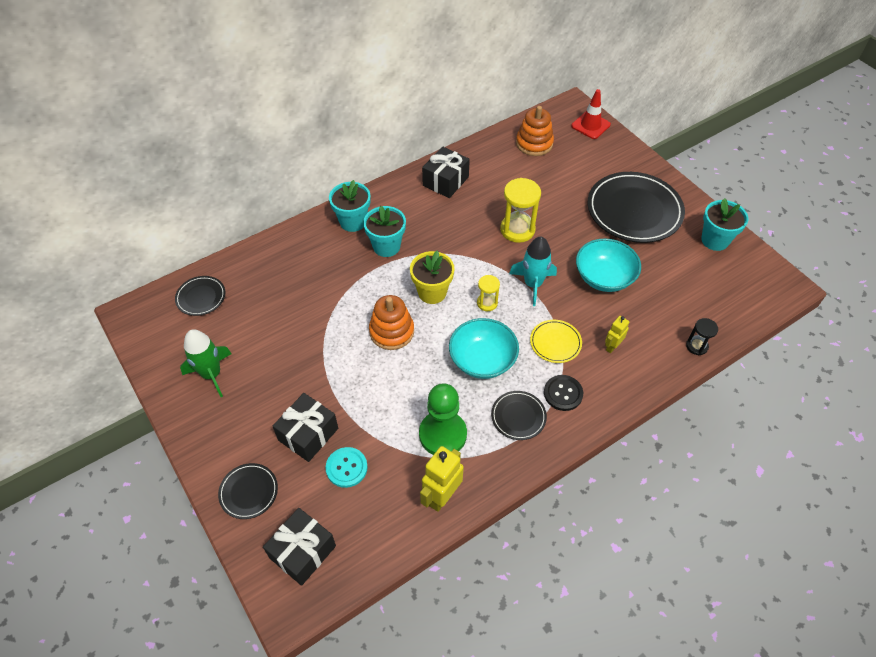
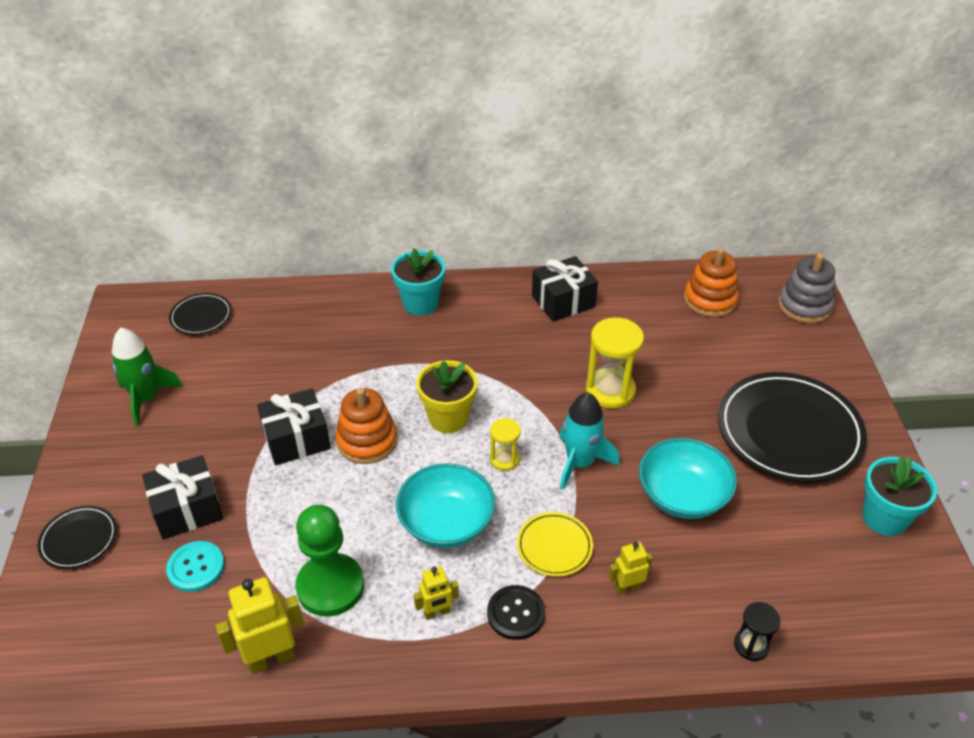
camera: 30 degrees right, 10 degrees down
(302, 552) = (76, 635): black gift -> black gift (296, 439)
(386, 246) = (436, 345): turquoise flower pot -> none
(518, 416) = (437, 613): black plate -> yellow robot
(590, 125) = (804, 306): red traffic cone -> grey stacking toy

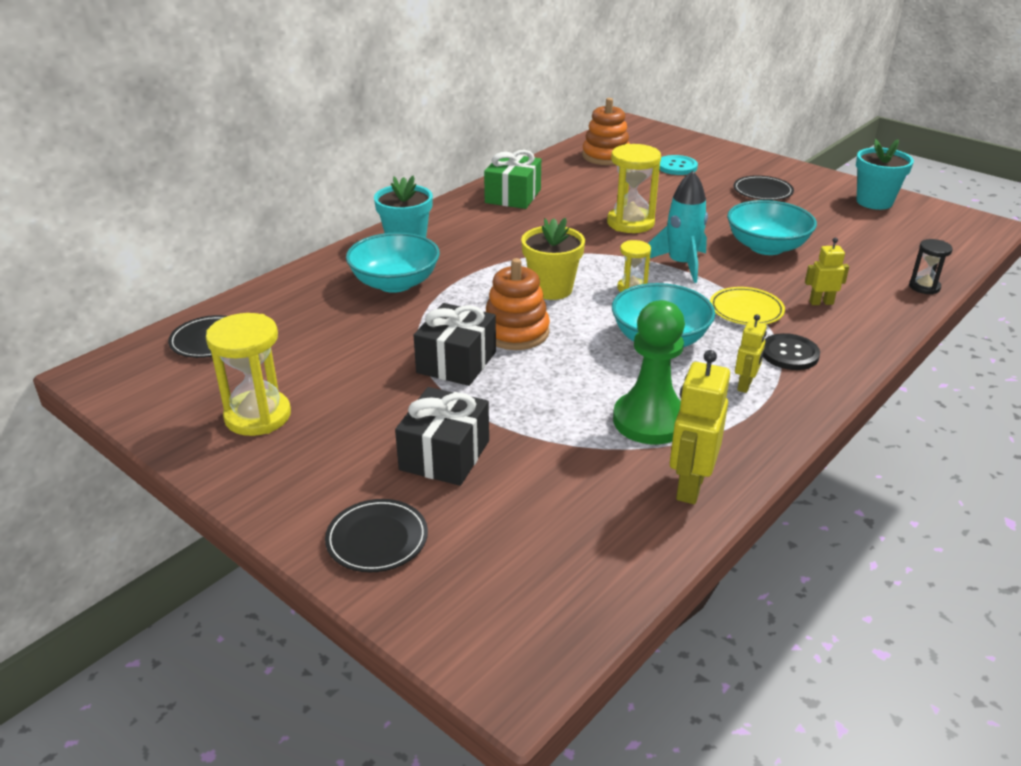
camera: 45 degrees left, 10 degrees down
(146, 398) = (258, 416): green rocket -> yellow hourglass
(196, 567) = (525, 481): turquoise button -> turquoise button (677, 167)
(360, 339) = (395, 283): none -> turquoise bowl
(563, 301) = (513, 196): black gift -> green gift
(627, 587) = (821, 302): yellow robot -> yellow robot turned 60 degrees clockwise
(789, 431) = (762, 191): black plate -> black plate, size x0.48
(804, 306) = (664, 136): grey stacking toy -> none

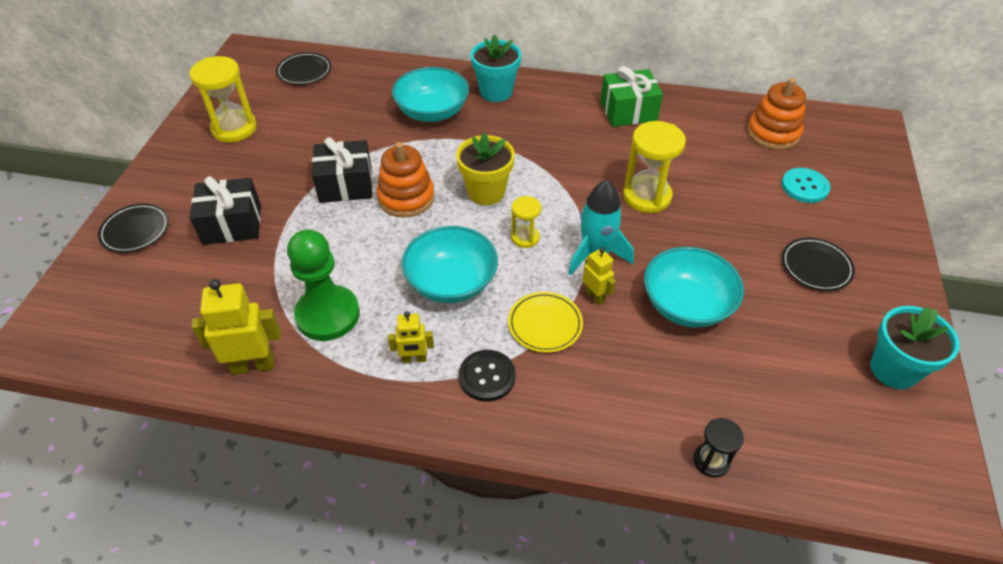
camera: 60 degrees right, 15 degrees up
(821, 302) = (603, 377): yellow robot -> yellow robot (595, 296)

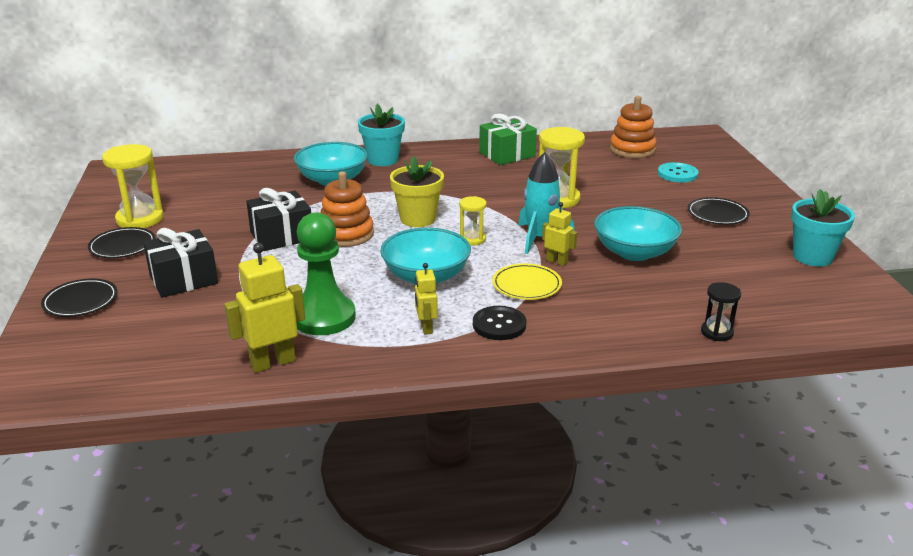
camera: 20 degrees left, 20 degrees down
(304, 71) = (187, 173): black plate -> black plate (122, 246)
(414, 359) = (426, 328): yellow robot -> yellow robot turned 105 degrees clockwise

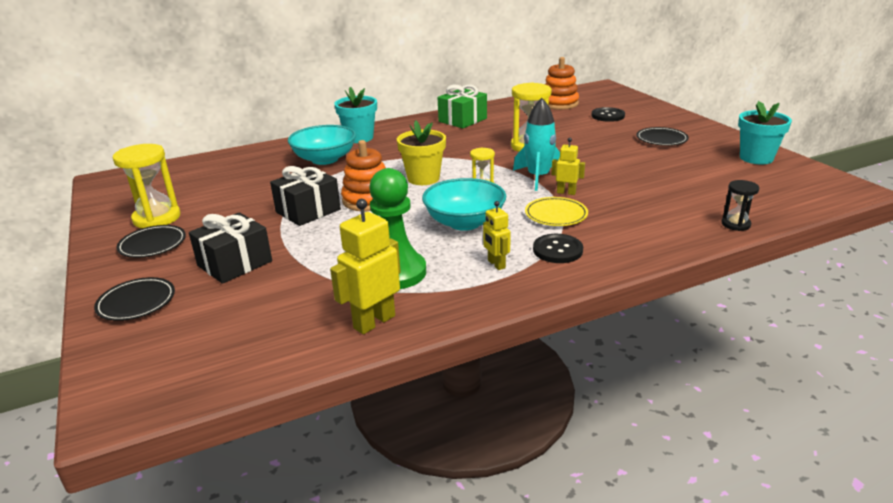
camera: 15 degrees left, 0 degrees up
(634, 252) = (622, 176): turquoise bowl -> none
(677, 174) = (608, 116): turquoise button -> black button

